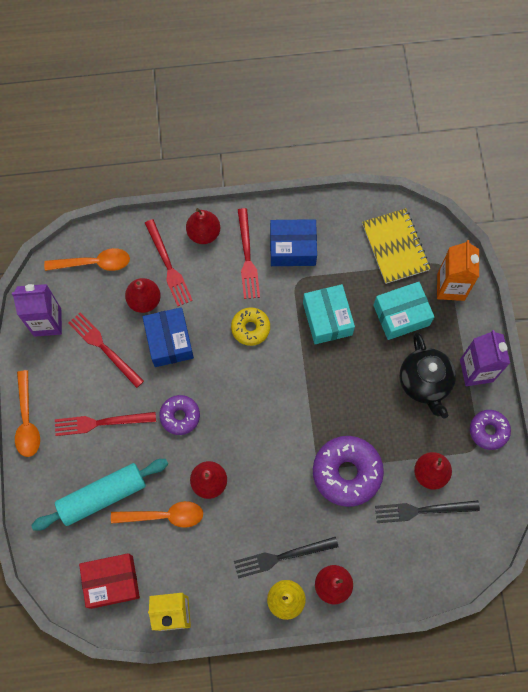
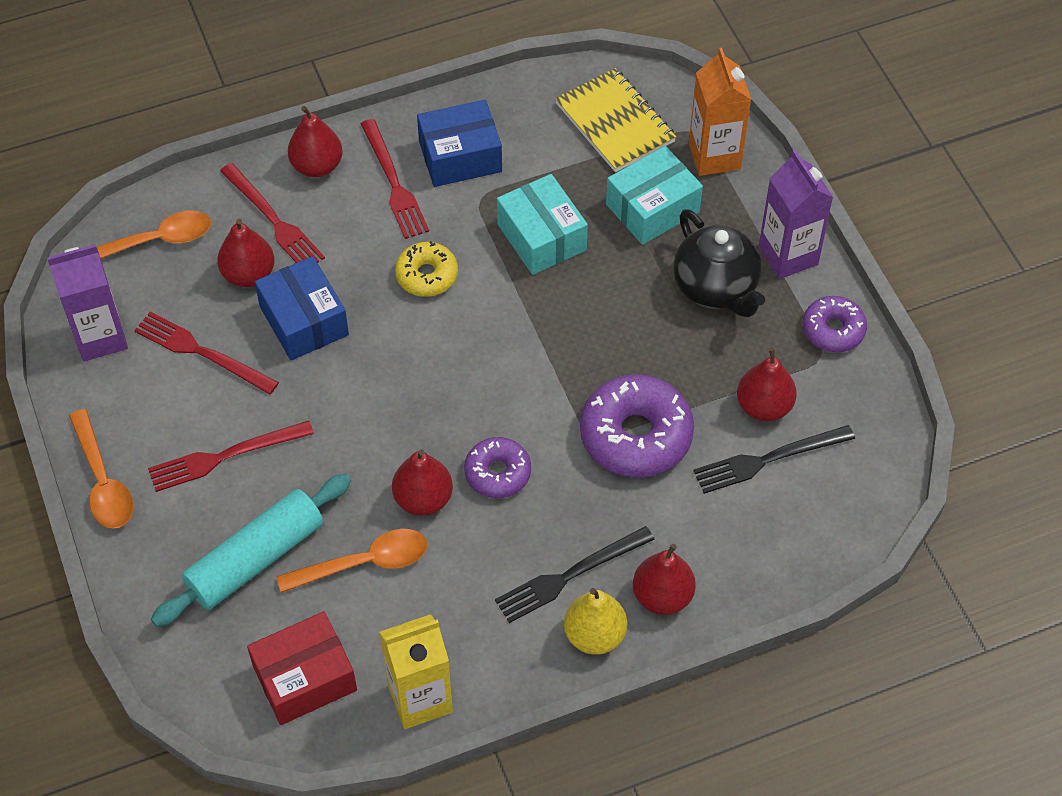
camera: 15 degrees left, 15 degrees down
(180, 416) = (350, 419): purple donut -> purple donut (497, 473)

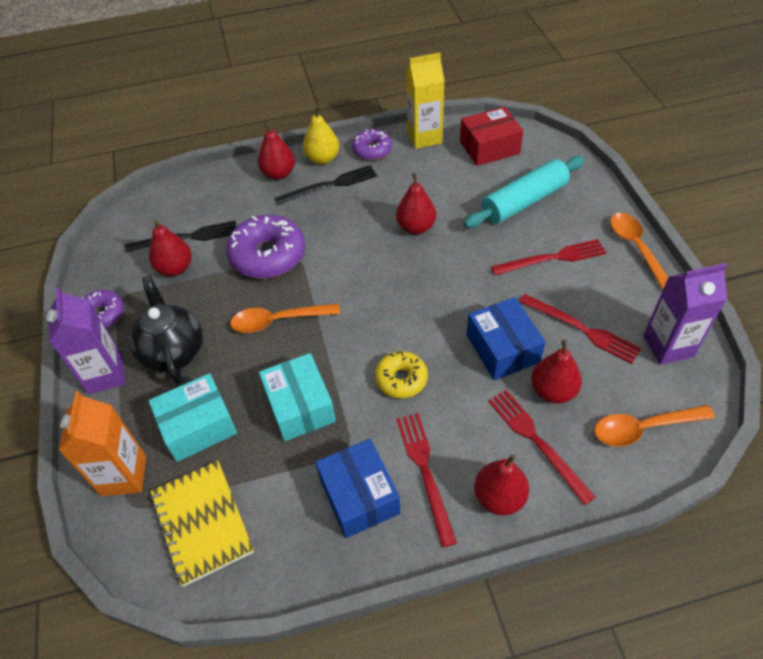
camera: 170 degrees left, 5 degrees down
(364, 563) = (455, 196): orange spoon -> orange spoon (278, 321)
(460, 156) = (359, 496): blue box -> blue box turned 75 degrees clockwise
(497, 473) = (365, 239): purple donut -> purple donut (372, 150)

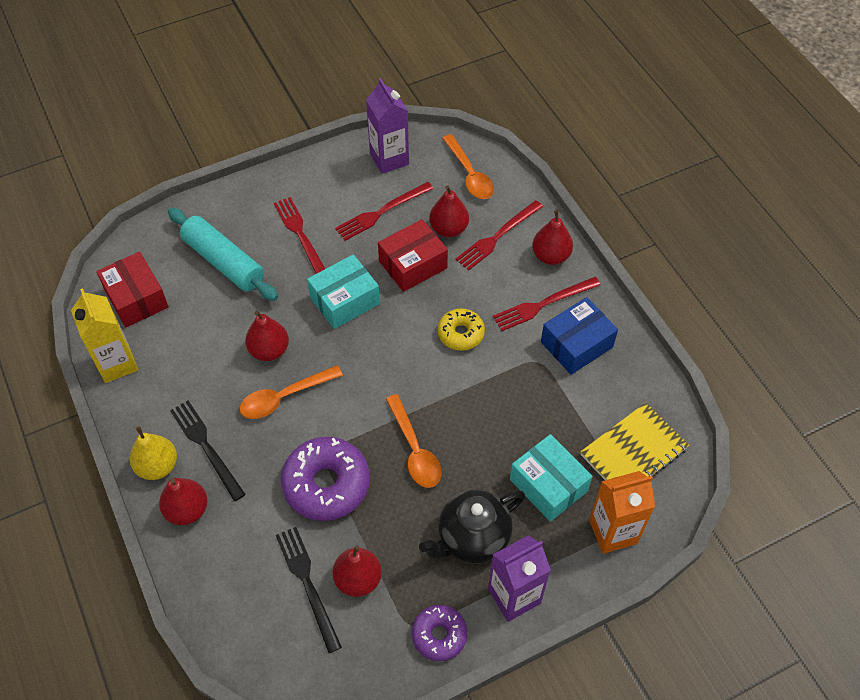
camera: 105 degrees left, 5 degrees up
(300, 406) = (507, 406): turquoise box -> turquoise box (345, 300)
(372, 150) = (141, 414): purple donut -> none
(502, 348) = (413, 265): blue box -> red box
(582, 329) = (381, 212): red fork -> red fork turned 150 degrees counterclockwise
(636, 248) = (281, 177): orange spoon -> orange spoon (284, 397)

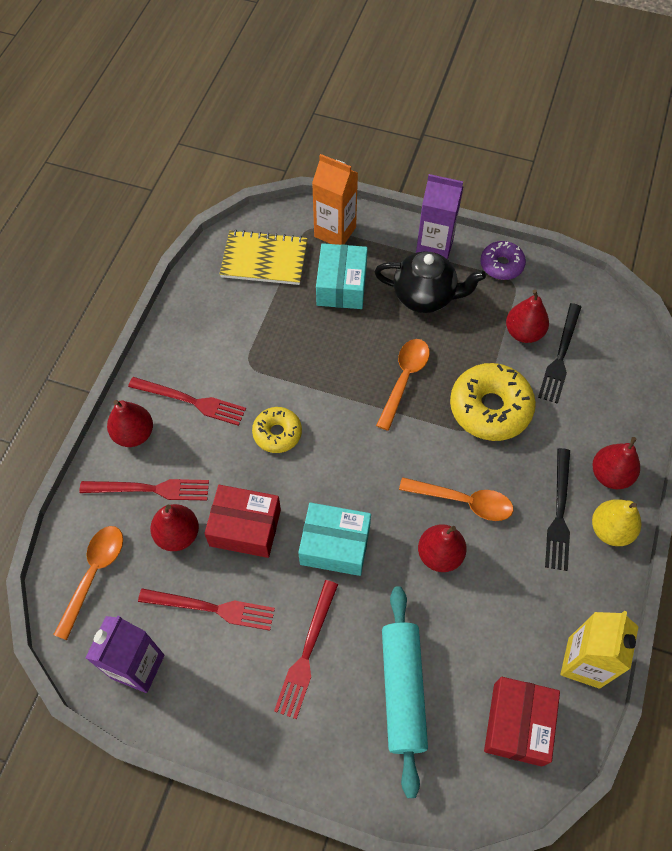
camera: 135 degrees left, 5 degrees up
(326, 484) = (490, 408): purple donut -> yellow donut
(576, 344) = (208, 352): blue box -> none

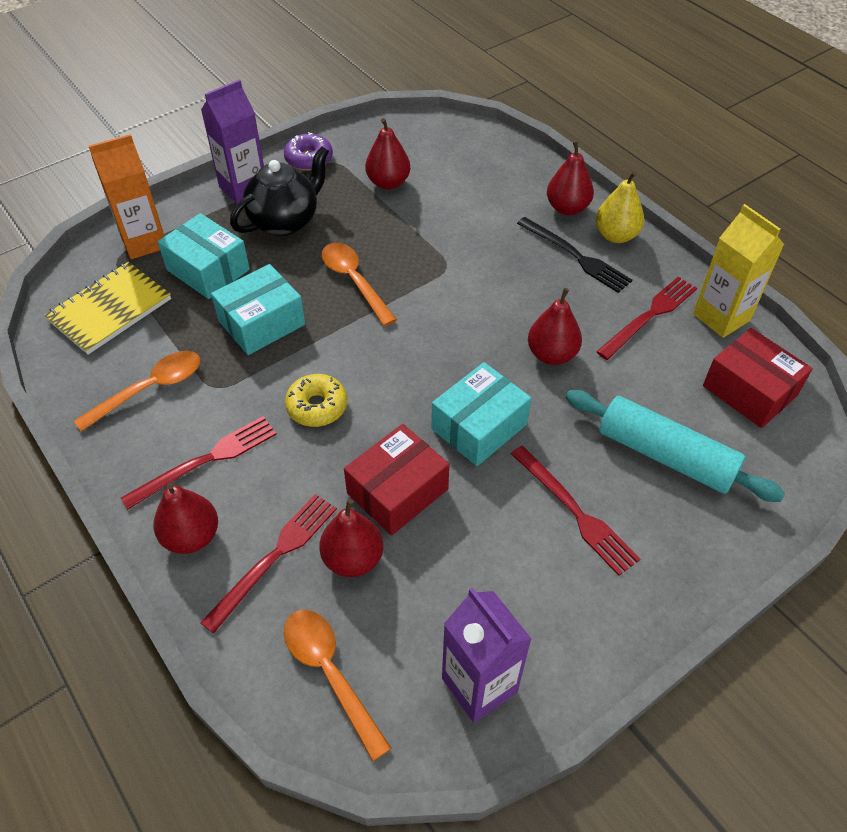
camera: 55 degrees left, 10 degrees down
(211, 608) = (464, 572): red fork -> red fork (649, 316)
(321, 351) = (262, 323): none -> turquoise box
(463, 501) = (513, 310): orange spoon -> orange spoon (150, 389)
(490, 408) = (439, 242): yellow donut -> none
(560, 356) = (433, 175): black fork -> none

